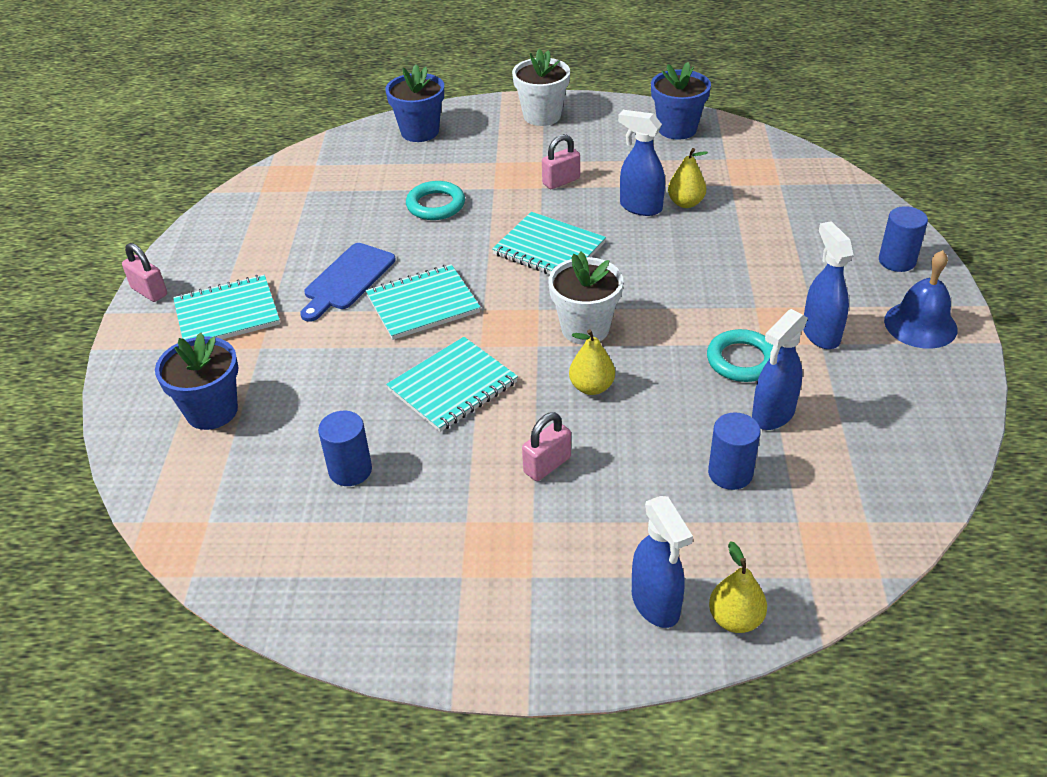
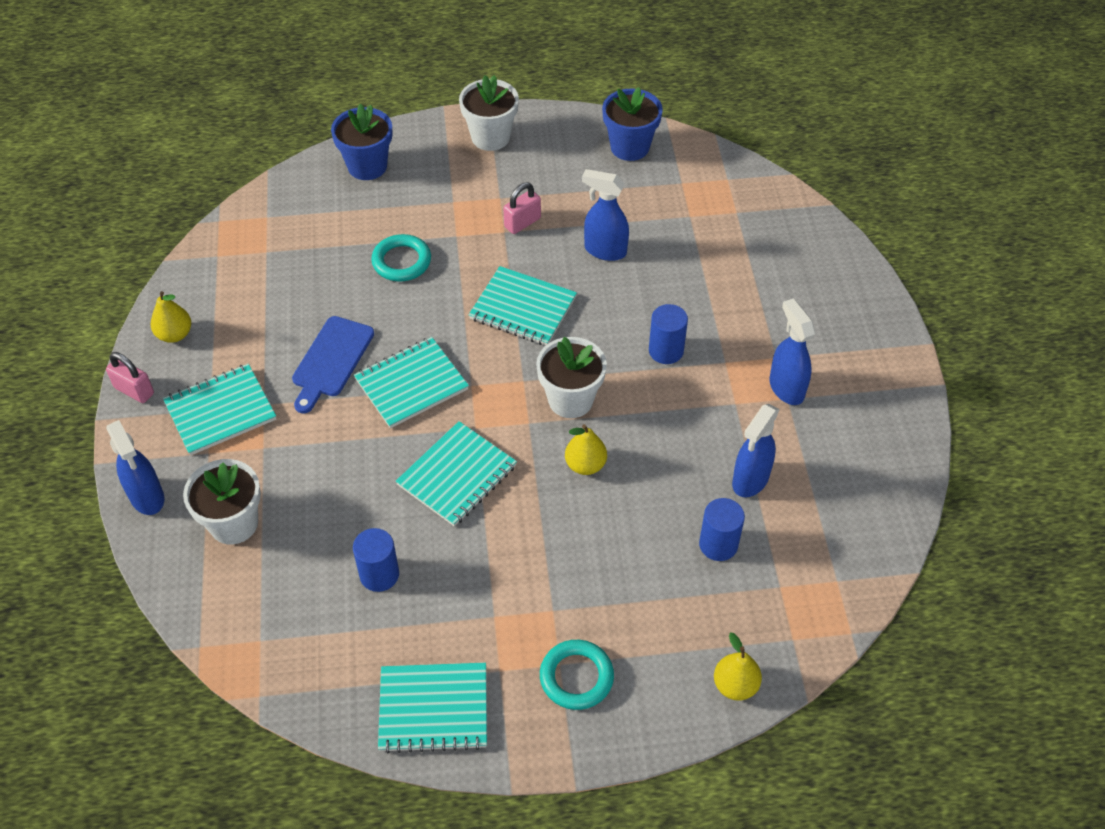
camera: 10 degrees left, 10 degrees up
(212, 411) = (234, 523): blue flower pot -> white flower pot
(379, 608) = (433, 709): none -> turquoise notebook
(547, 465) = (556, 551): pink padlock -> none
(656, 604) = (668, 679): blue spray bottle -> blue spray bottle (147, 497)
(685, 203) = (648, 242): yellow pear -> yellow pear (175, 334)
(742, 360) = (718, 423): turquoise ring -> turquoise ring (576, 677)
(897, 261) = (850, 298): blue cylinder -> blue cylinder (666, 351)
(920, 324) = (874, 370): blue bell -> none

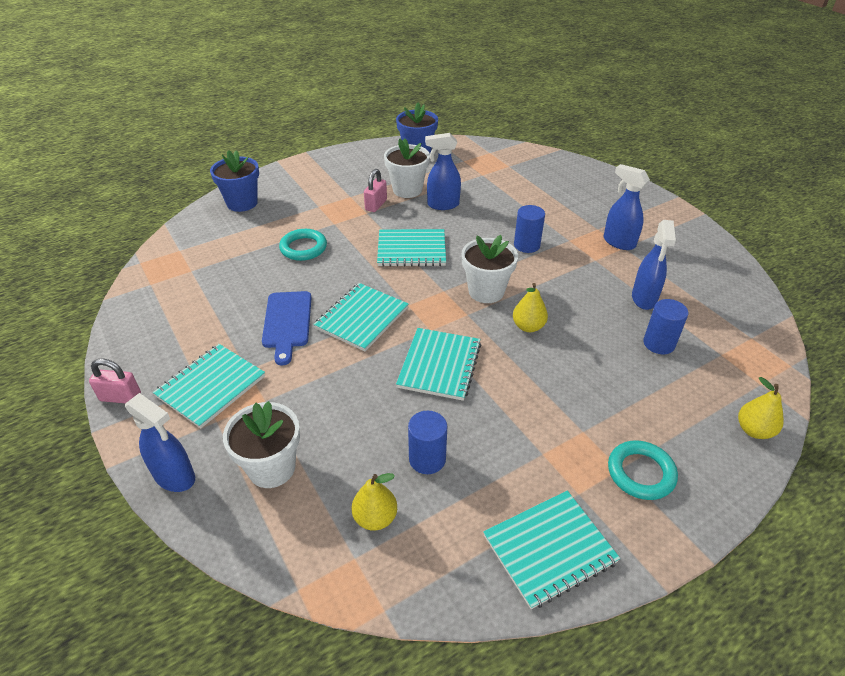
camera: 25 degrees left, 10 degrees down
(175, 334) = (139, 345): yellow pear -> yellow pear (375, 518)
(490, 137) = (321, 168): white flower pot -> white flower pot (407, 190)

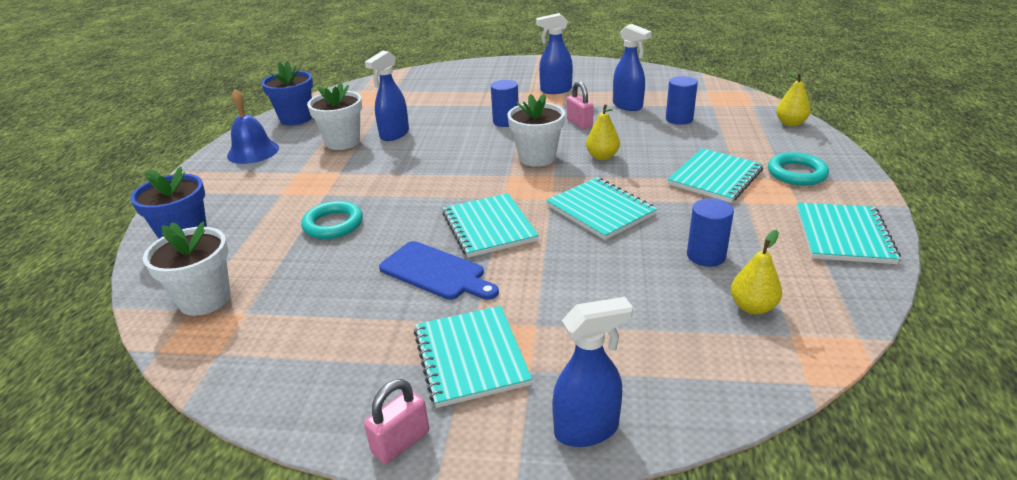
camera: 50 degrees left, 10 degrees down
(271, 468) = (637, 350): white flower pot -> white flower pot (205, 299)
(356, 164) = (253, 152): none -> blue bell
(376, 205) = (336, 164): pink padlock -> pink padlock (579, 123)
(411, 250) = (431, 170): turquoise notebook -> turquoise notebook (715, 177)

